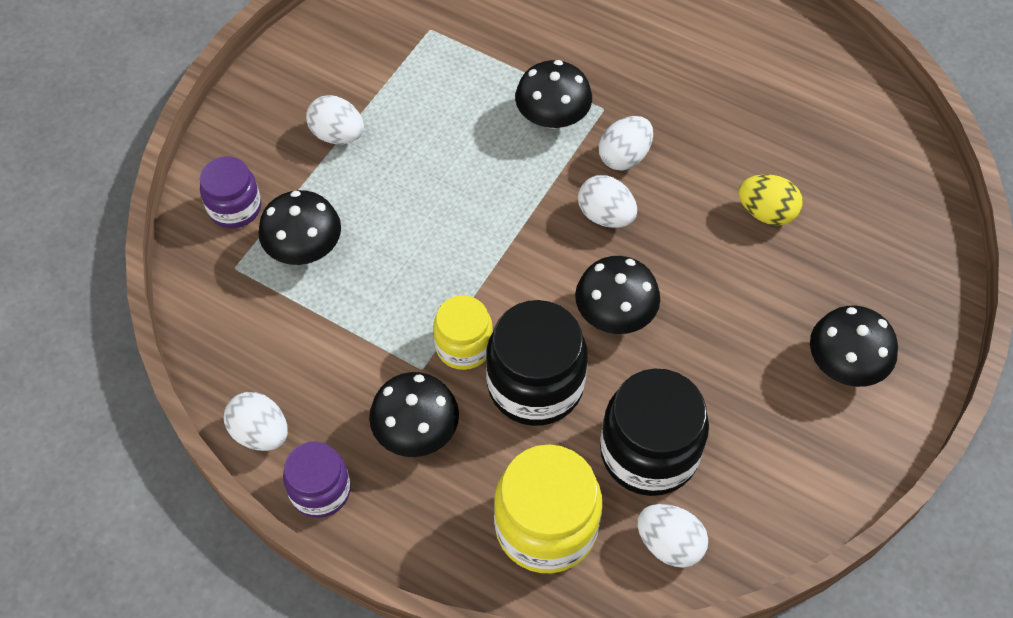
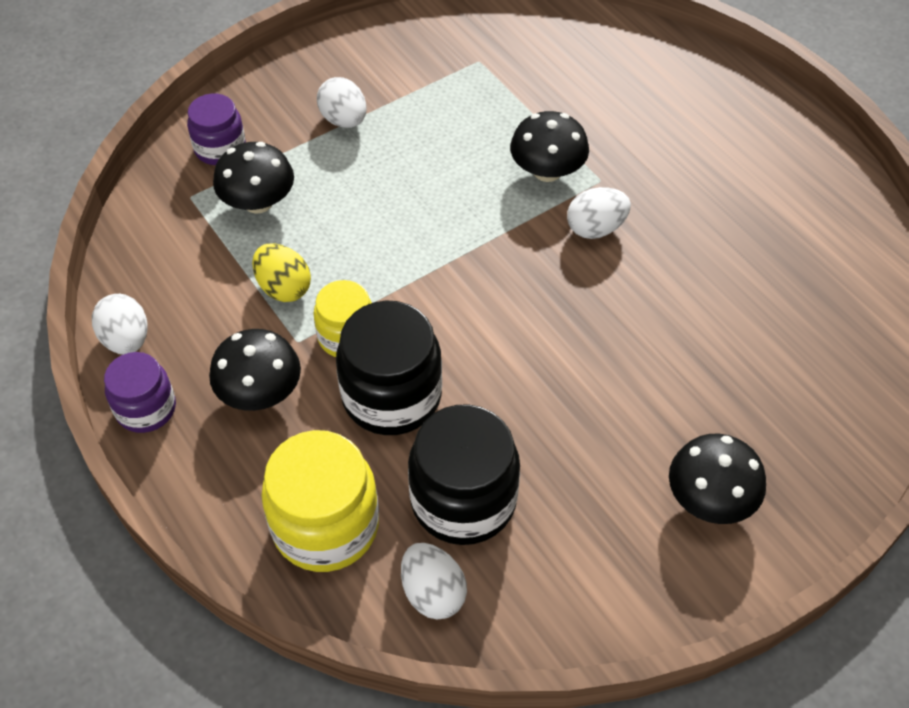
camera: 25 degrees right, 5 degrees down
(605, 216) = (547, 273): white egg -> none
(615, 314) = (504, 363): black mushroom -> none
(766, 213) = (708, 328): yellow egg -> yellow egg (284, 288)

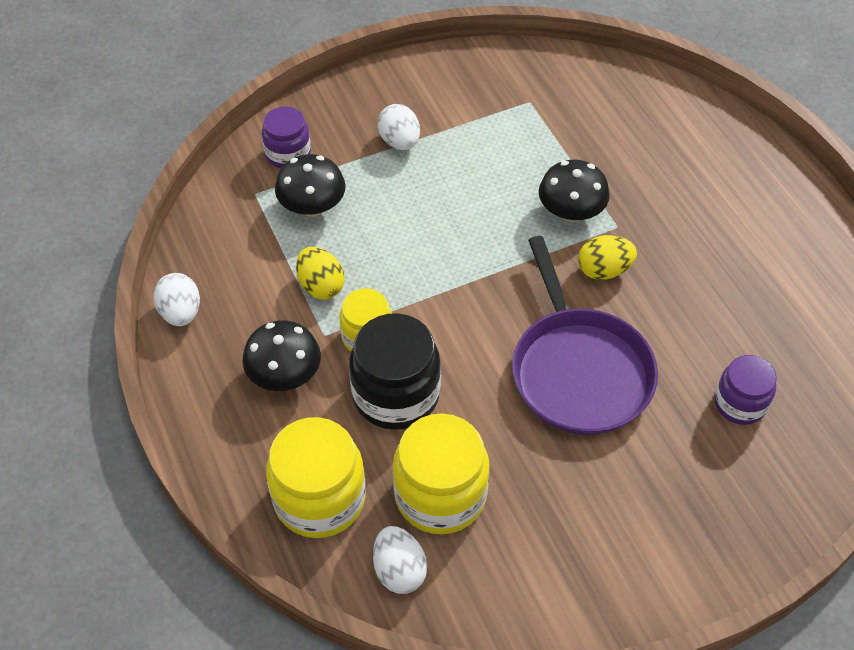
camera: 10 degrees right, 0 degrees up
(146, 408) = (187, 375): purple jar -> purple jar (740, 403)
(463, 500) = (440, 495): black jar -> yellow jar
(591, 340) = (579, 371): none -> purple pan
(595, 228) = (604, 270): white egg -> yellow egg
(710, 499) = (655, 528): black mushroom -> none

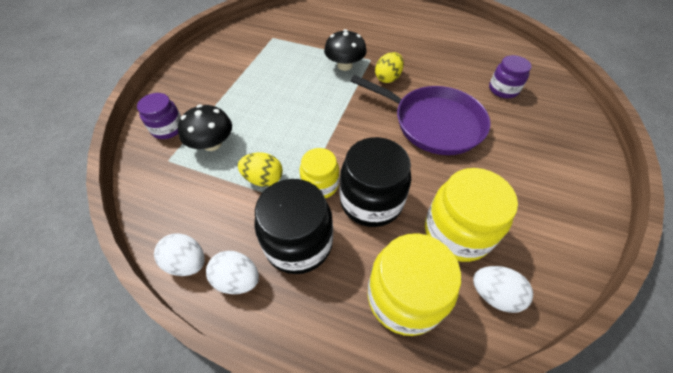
camera: 45 degrees left, 0 degrees up
(285, 375) = (298, 243): black mushroom -> black jar
(399, 142) = (228, 86): white egg -> white egg (237, 279)

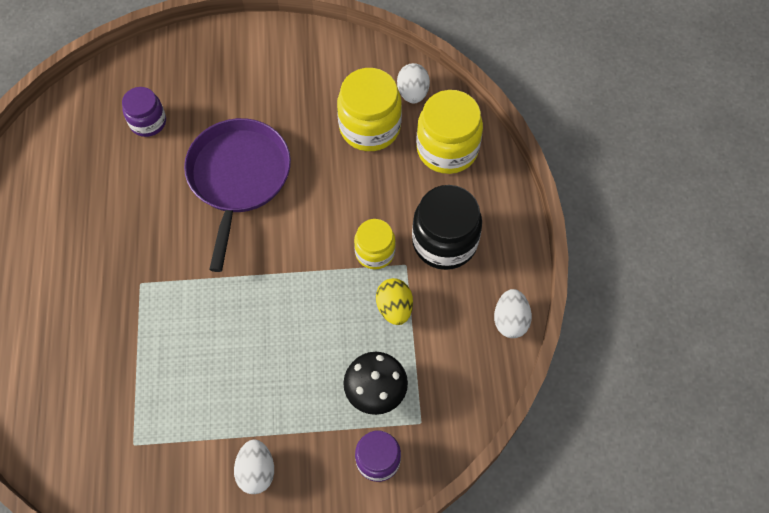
camera: 115 degrees left, 10 degrees up
(237, 279) = (500, 271): white egg -> white egg (256, 471)
(344, 66) = (167, 309): black mushroom -> none
(371, 201) = (371, 201): black jar -> none
(388, 78) = (174, 248): yellow egg -> none

